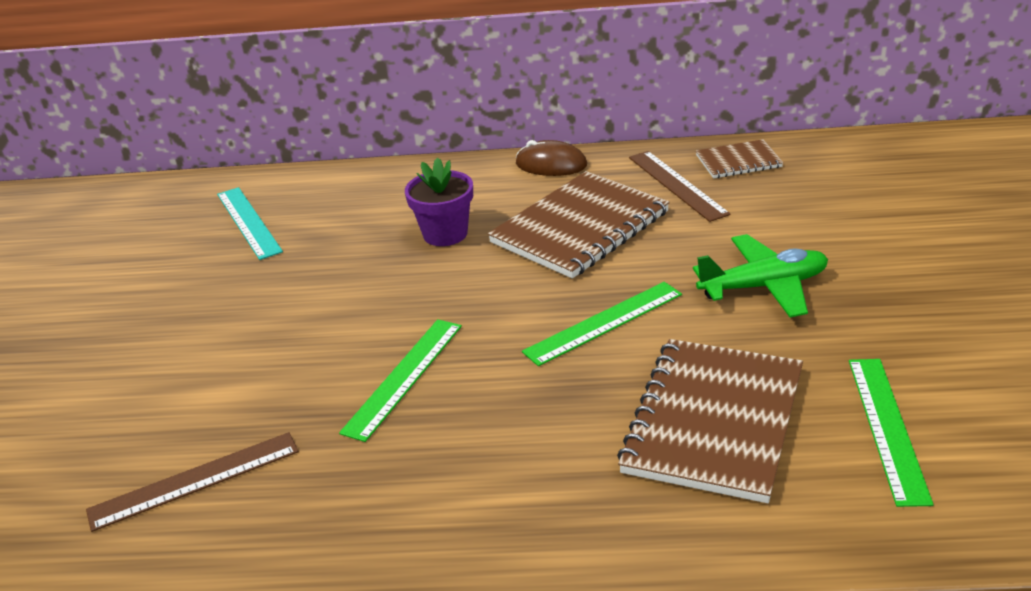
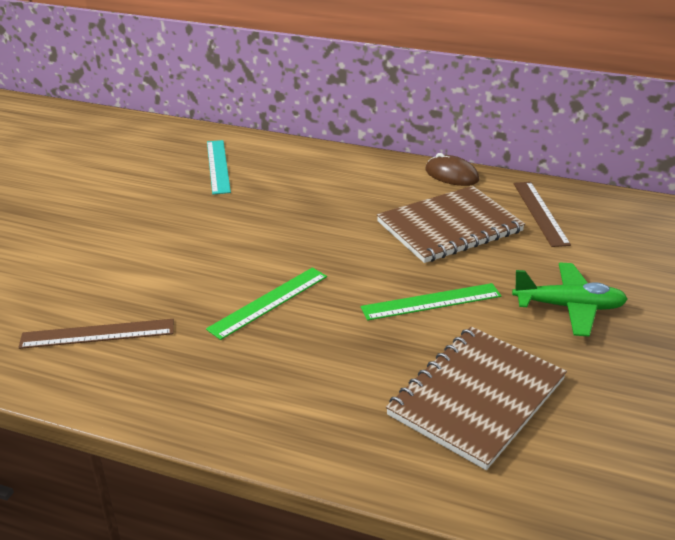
camera: 15 degrees right, 0 degrees up
(445, 234) = (348, 207): purple flower pot -> none
(738, 161) = (598, 206): brown notebook -> none
(887, 427) = (611, 441): green ruler -> none

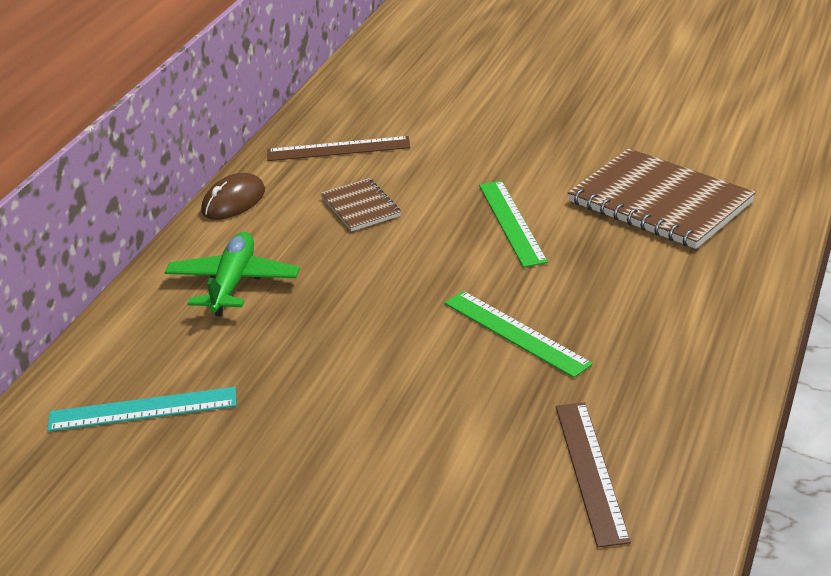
camera: 85 degrees left, 0 degrees up
(449, 227) = (360, 207): brown notebook -> brown notebook, size x0.51
(569, 307) = (518, 147): green plane -> green plane (233, 283)

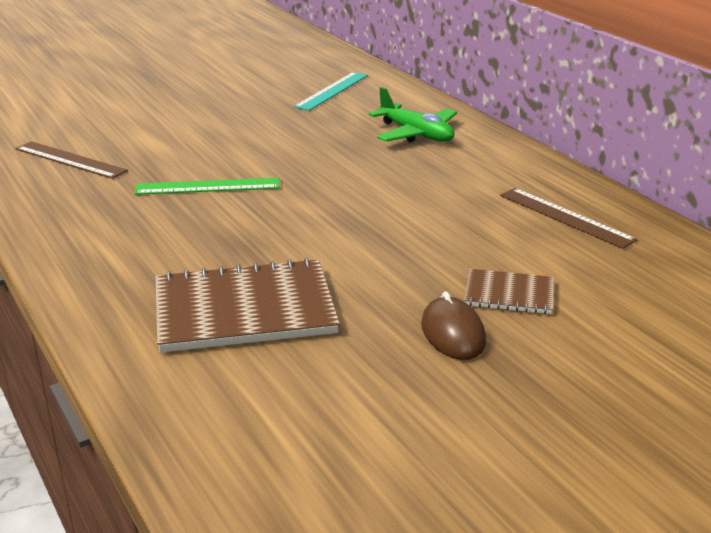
camera: 125 degrees right, 5 degrees down
(233, 201) = (530, 160): brown mouse -> brown mouse (453, 333)
(338, 149) = (565, 217): brown ruler -> brown ruler turned 75 degrees counterclockwise
(360, 207) = (450, 195): brown notebook -> brown notebook (509, 294)
(511, 222) = (331, 237): green ruler -> none

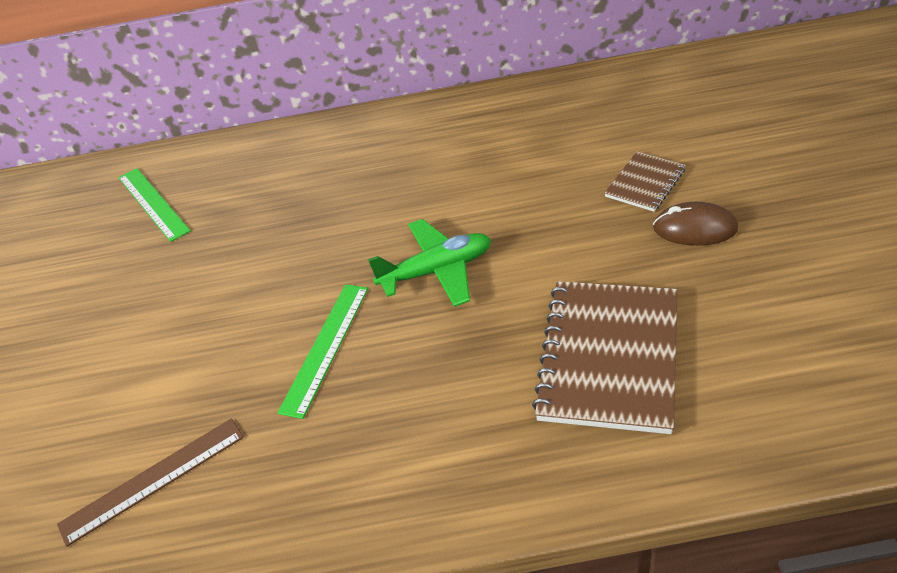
camera: 60 degrees left, 15 degrees up
(332, 91) = (153, 203): turquoise ruler -> green ruler
(416, 134) = (313, 167): green plane -> green plane (437, 271)
(565, 217) = (534, 121): brown ruler -> none

